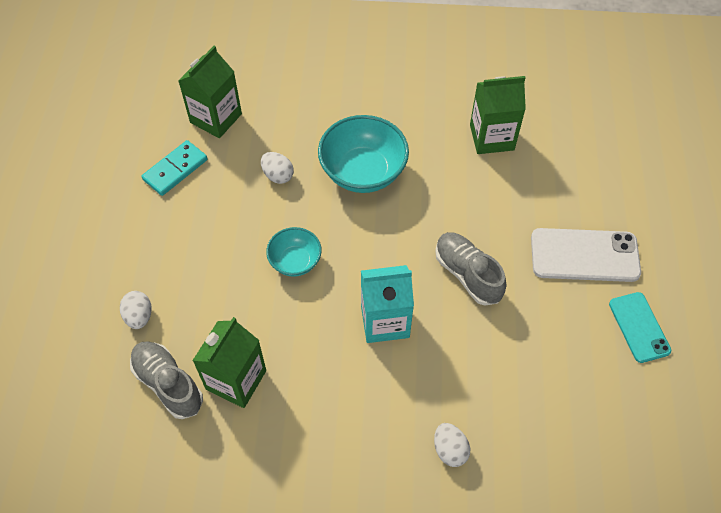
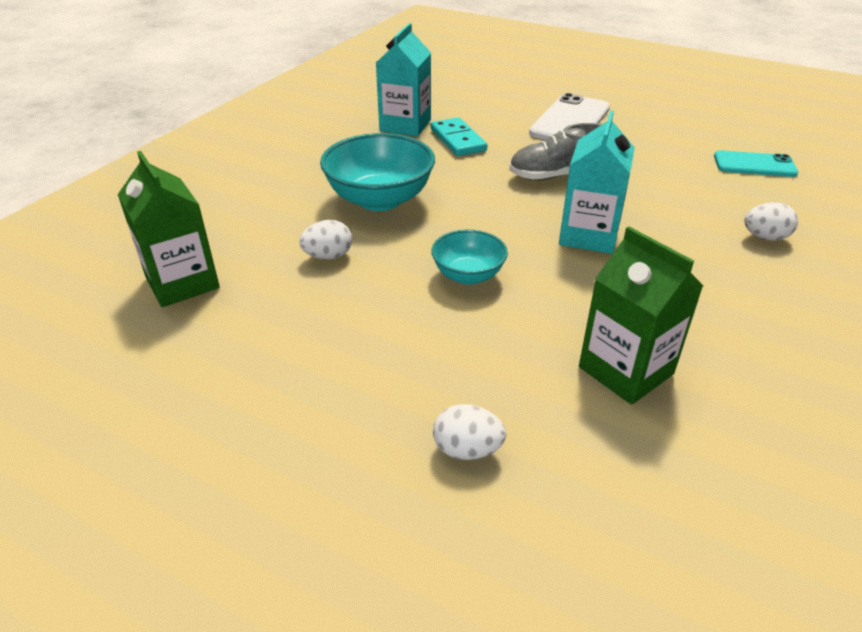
camera: 65 degrees left, 20 degrees down
(168, 384) = (608, 445): grey shoe -> none
(175, 169) = (228, 342): turquoise domino -> turquoise domino (457, 140)
(491, 137) = (405, 125): green carton -> turquoise carton
(639, 327) = (656, 119): turquoise phone -> turquoise phone (754, 165)

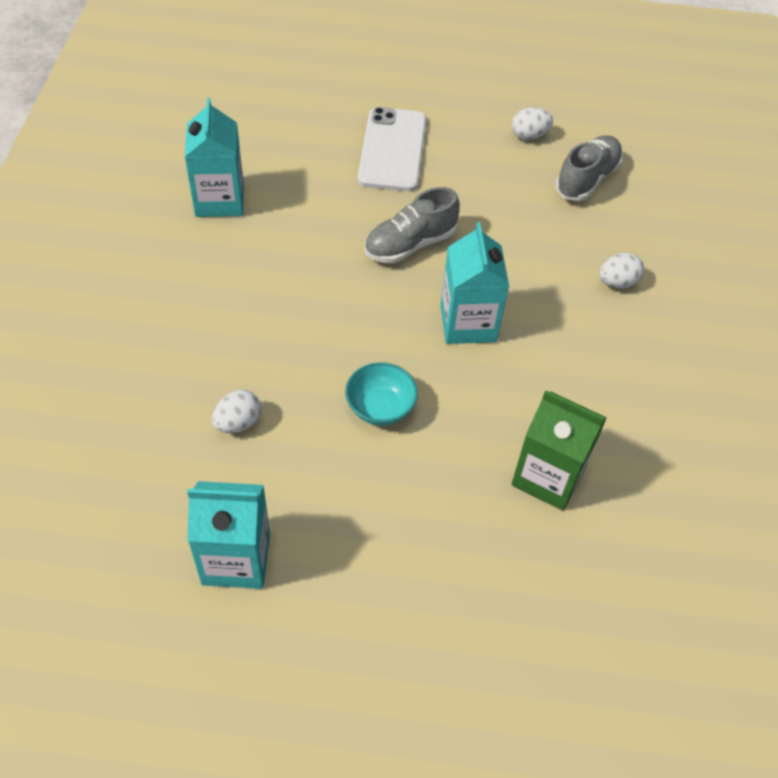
camera: 25 degrees left, 15 degrees up
(182, 283) = (113, 501): green carton -> none
(258, 351) = (236, 559): none -> turquoise carton
(380, 199) = (249, 328): turquoise bowl -> none
(457, 140) = (288, 211): turquoise domino -> none
(467, 449) = (457, 597): white egg -> white egg (529, 136)
(754, 165) = (586, 179): turquoise phone -> grey shoe

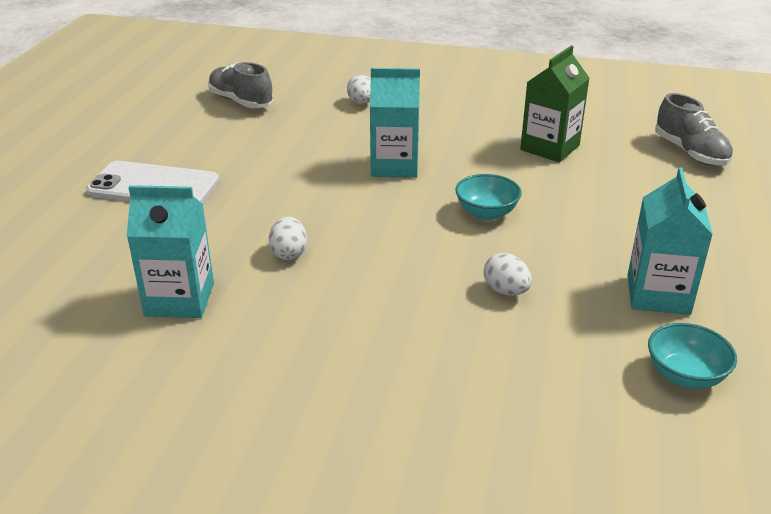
camera: 80 degrees left, 20 degrees down
(108, 563) = (685, 375): none -> turquoise bowl
(410, 244) = (292, 186): grey shoe -> grey shoe (690, 152)
(529, 136) = (172, 119): white egg -> white egg (289, 253)

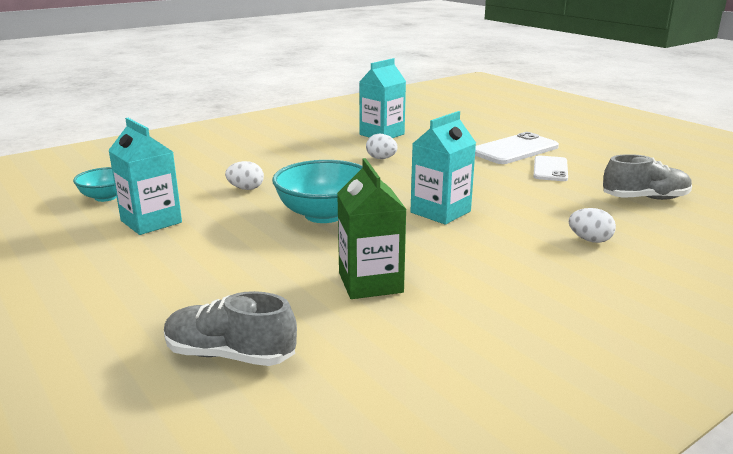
camera: 130 degrees right, 10 degrees down
(206, 152) = (550, 169): none -> white phone
(486, 213) = (324, 215): turquoise bowl -> turquoise bowl, size x1.73

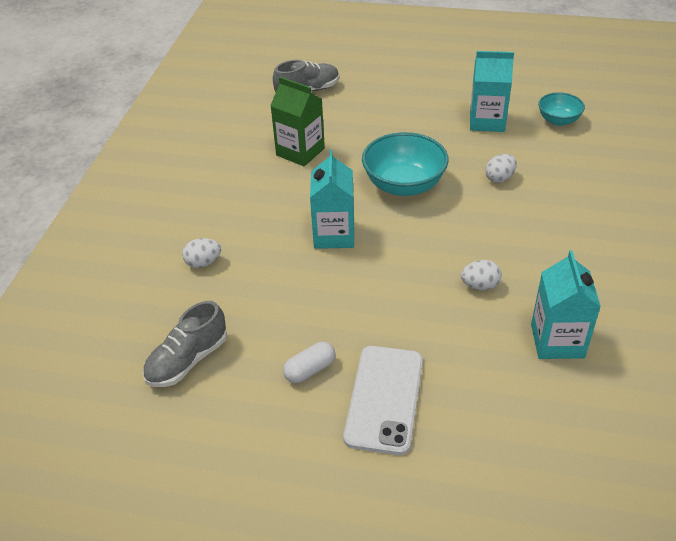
camera: 140 degrees right, 20 degrees up
(550, 169) = (310, 370): white phone -> white capsule

